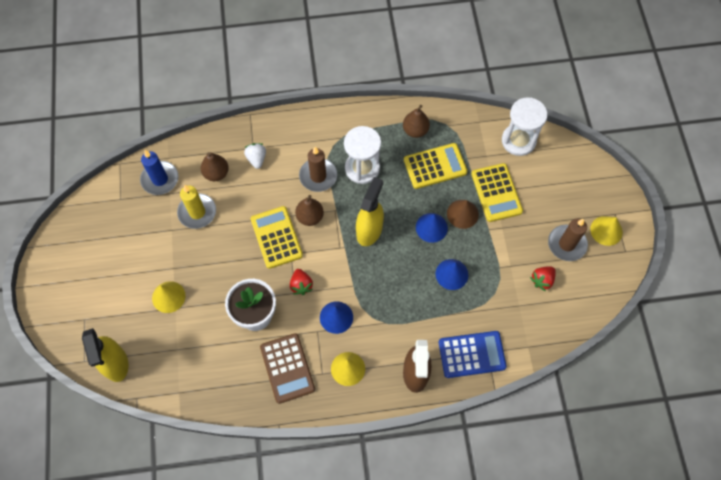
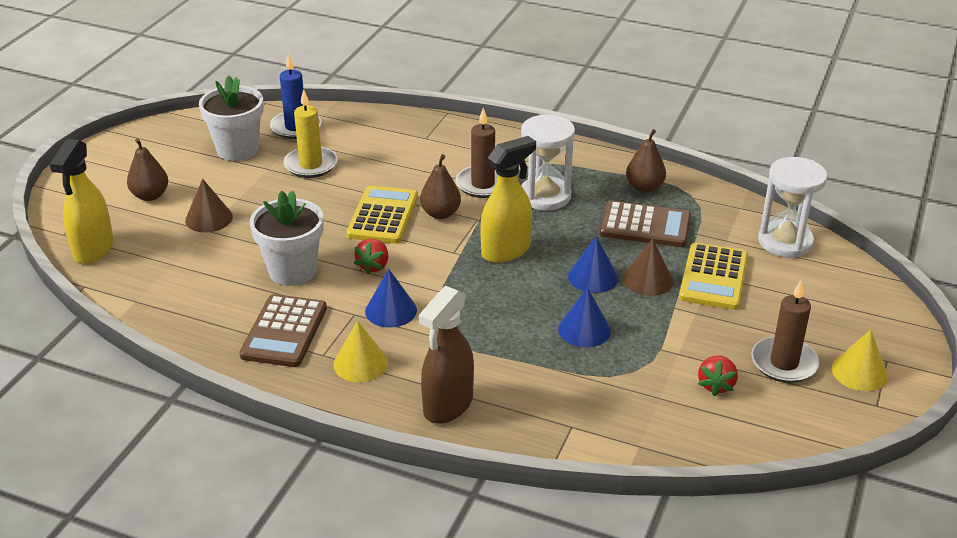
camera: 30 degrees right, 30 degrees down
(137, 221) = (237, 149): none -> white flower pot
(168, 297) = (209, 218): yellow cone -> brown cone
(216, 173) = (363, 143): brown pear -> brown pear (150, 195)
(256, 159) = (421, 147): white strawberry -> none
(435, 166) = (645, 225): yellow calculator -> brown calculator
(471, 354) = (546, 419): blue calculator -> none
(542, 280) = (716, 385): red strawberry -> red strawberry turned 60 degrees counterclockwise

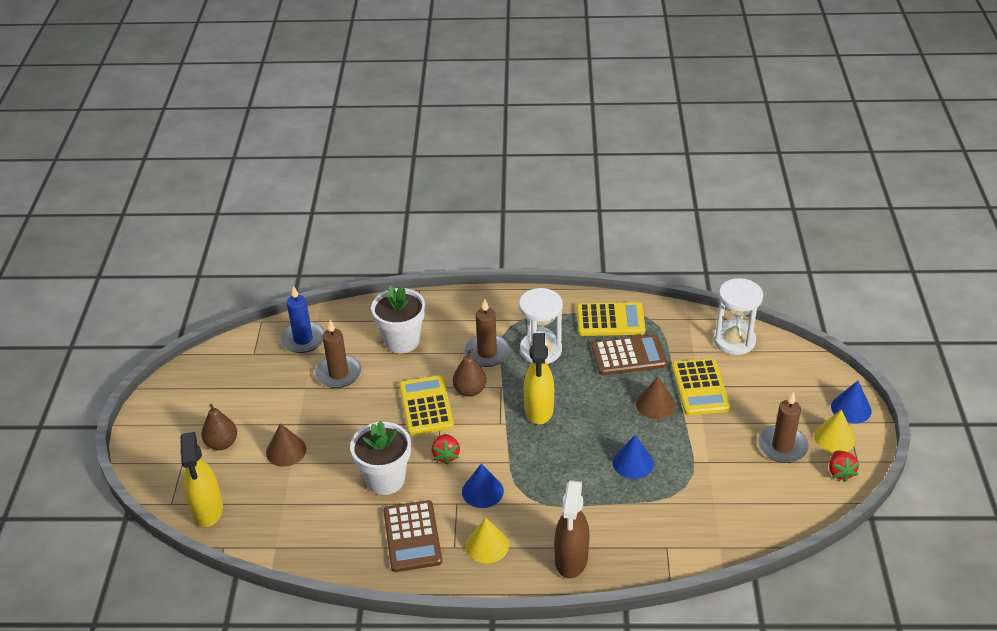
camera: 20 degrees left, 5 degrees up
(237, 149) = (267, 376): white flower pot -> white flower pot (402, 341)
(311, 165) = (338, 373): yellow candle -> brown candle
(506, 250) = (539, 410): yellow spray bottle -> yellow spray bottle turned 150 degrees clockwise
(593, 277) = (615, 414): blue cone -> blue cone (851, 408)
(644, 187) = (610, 320): brown pear -> yellow calculator
(716, 385) = (746, 480): red strawberry -> red strawberry (840, 472)

